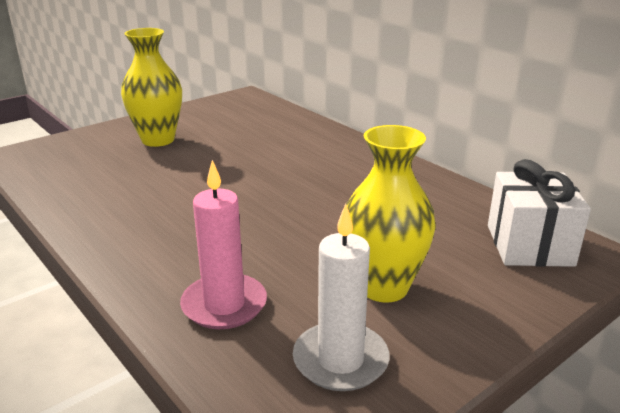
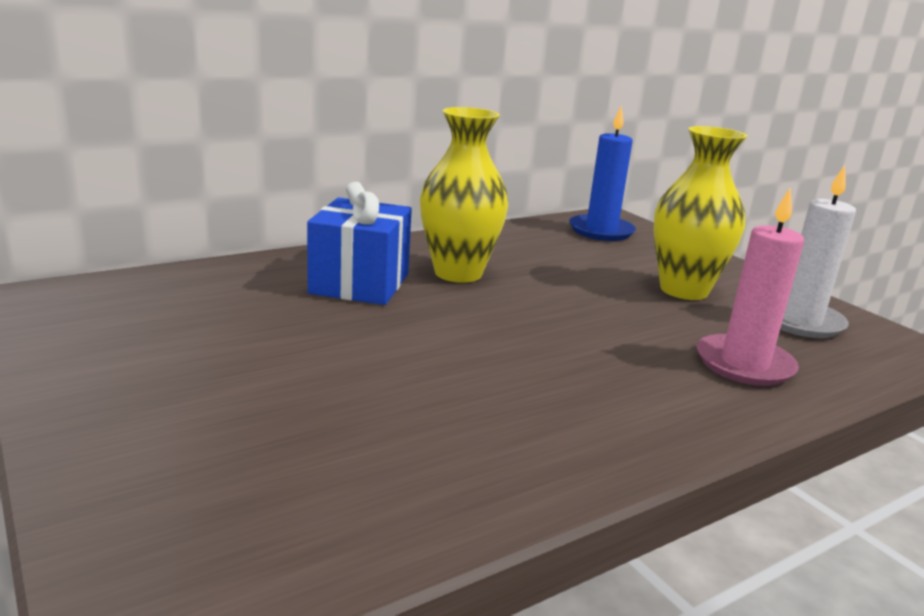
camera: 85 degrees left, 5 degrees down
(158, 140) = (211, 392): yellow vase -> yellow vase (458, 273)
(304, 154) = (360, 283): none -> blue gift
(529, 245) = (601, 231): white gift -> blue candle

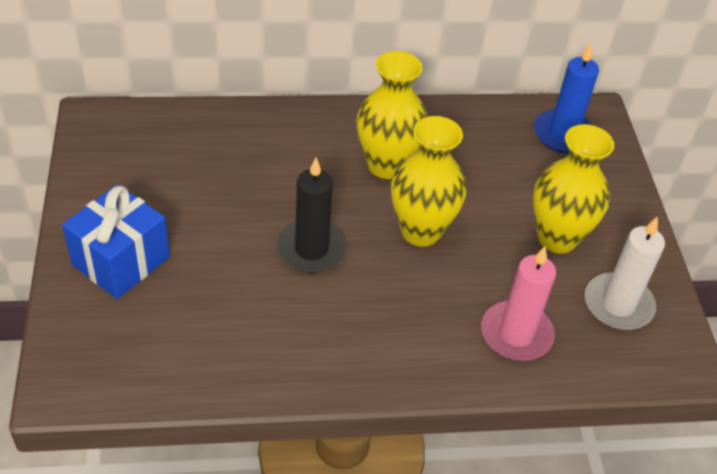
camera: 25 degrees right, 25 degrees up
(360, 283) = (304, 159): blue gift -> blue gift (121, 261)
(440, 349) = (311, 249): none -> black candle
(548, 310) = (421, 231): none -> yellow vase

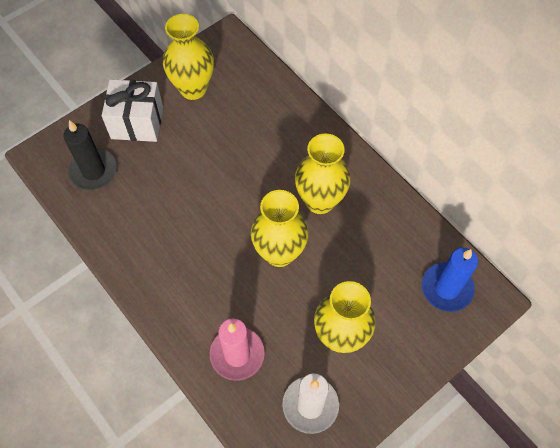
camera: 60 degrees right, 15 degrees up
(121, 261) = (137, 122): blue gift -> white gift
(131, 185) = (193, 88): none -> yellow vase
(311, 249) = (217, 204): black candle -> black candle (93, 171)

